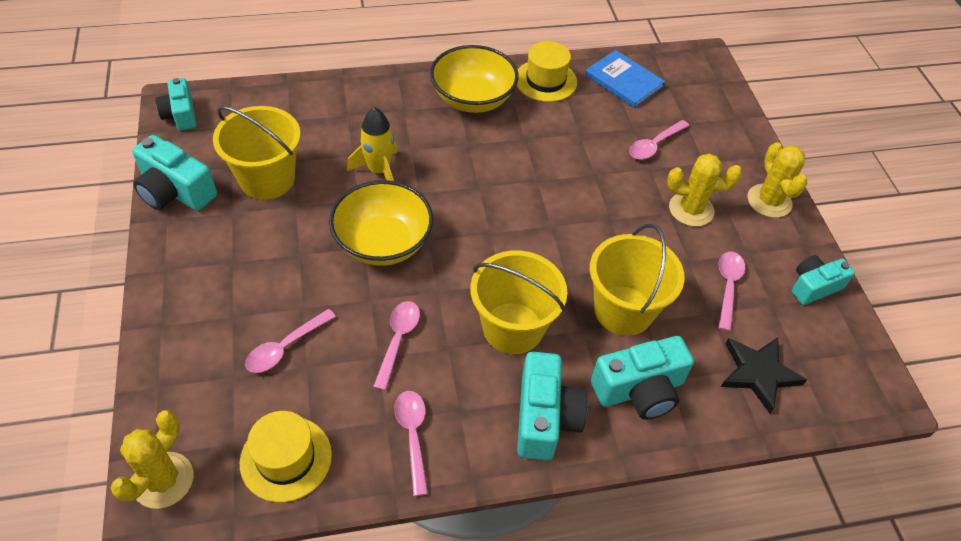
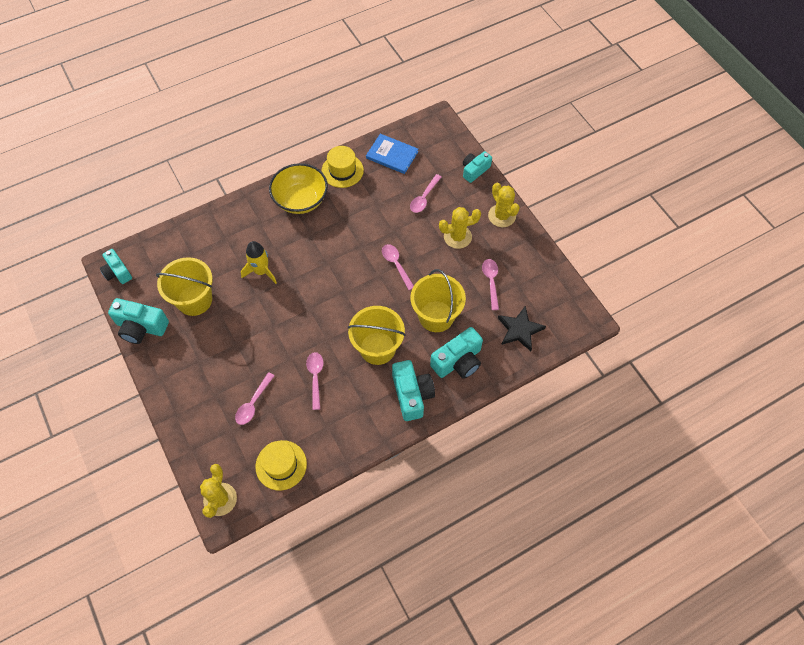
camera: 15 degrees left, 10 degrees up
(383, 243) = (283, 319): yellow bowl -> none
(412, 436) = (344, 429): pink spoon -> pink spoon (396, 265)
(814, 286) = (539, 265): turquoise camera -> turquoise camera (474, 170)

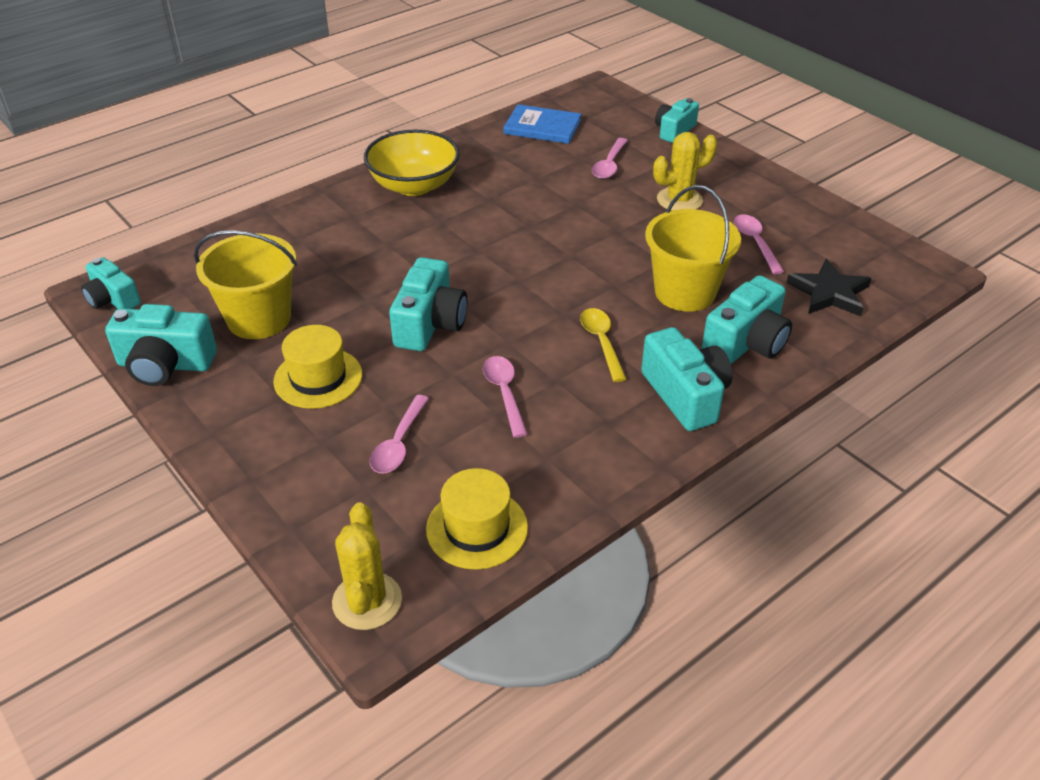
camera: 10 degrees left, 20 degrees down
(261, 271) = (370, 271): yellow rocket -> none
(286, 319) = (430, 324): none -> turquoise camera
(342, 170) = (471, 149): yellow hat -> yellow hat (318, 378)
(377, 348) = (601, 342): yellow bucket -> yellow spoon
(396, 265) = (594, 240): pink spoon -> none
(502, 216) = (737, 172): yellow cactus -> none

